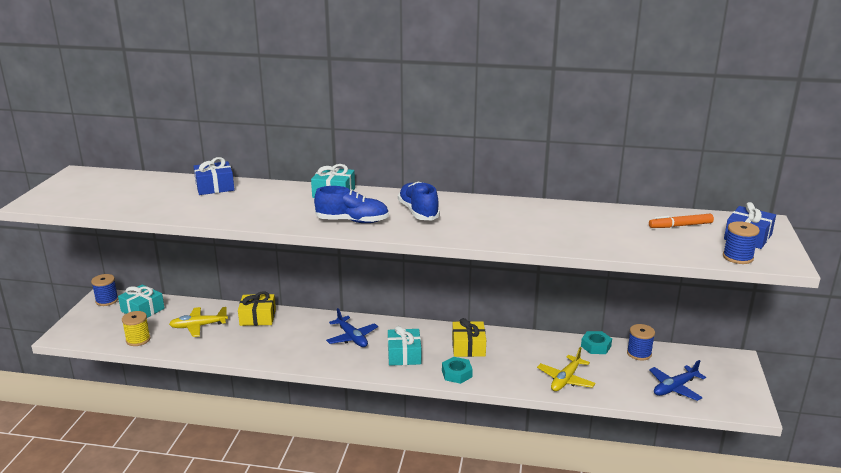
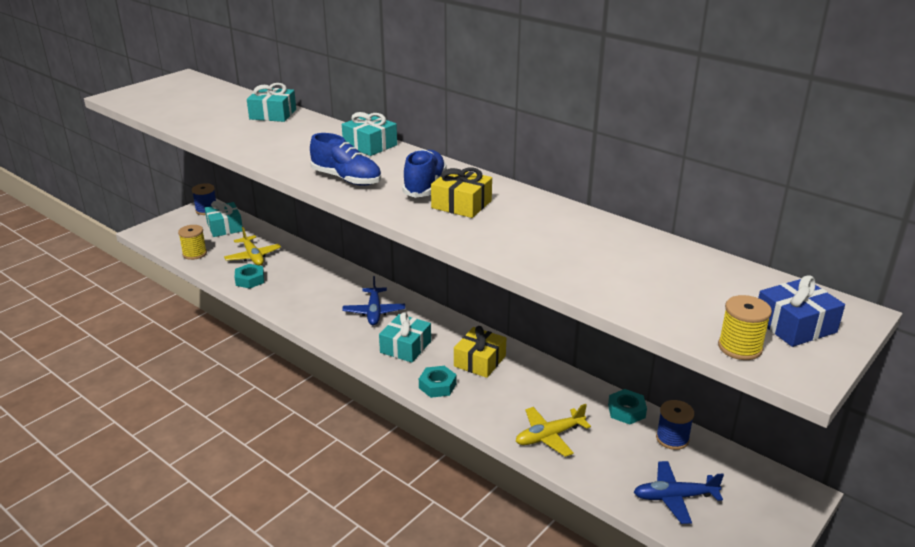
camera: 30 degrees right, 5 degrees up
(198, 326) = (253, 256): yellow plane -> yellow plane turned 135 degrees counterclockwise
(215, 187) = (273, 114): blue gift -> turquoise gift
(217, 345) = (250, 280): none -> turquoise nut
(258, 317) = (310, 264): yellow gift -> yellow gift (461, 204)
(680, 226) = (716, 284): orange marker -> none
(737, 257) = (740, 347): blue spool -> yellow spool

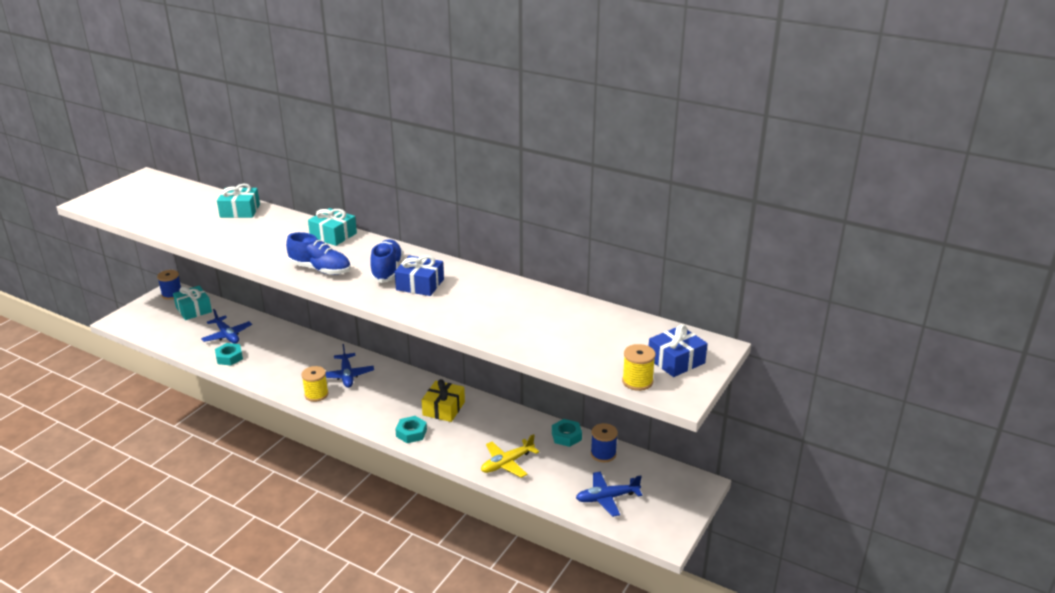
camera: 10 degrees left, 0 degrees up
(194, 254) = (171, 338): yellow spool -> yellow spool (316, 394)
(253, 256) = (227, 335): yellow plane -> blue plane
(405, 347) = (379, 403): turquoise gift -> none
(461, 204) = (420, 284): yellow gift -> blue gift

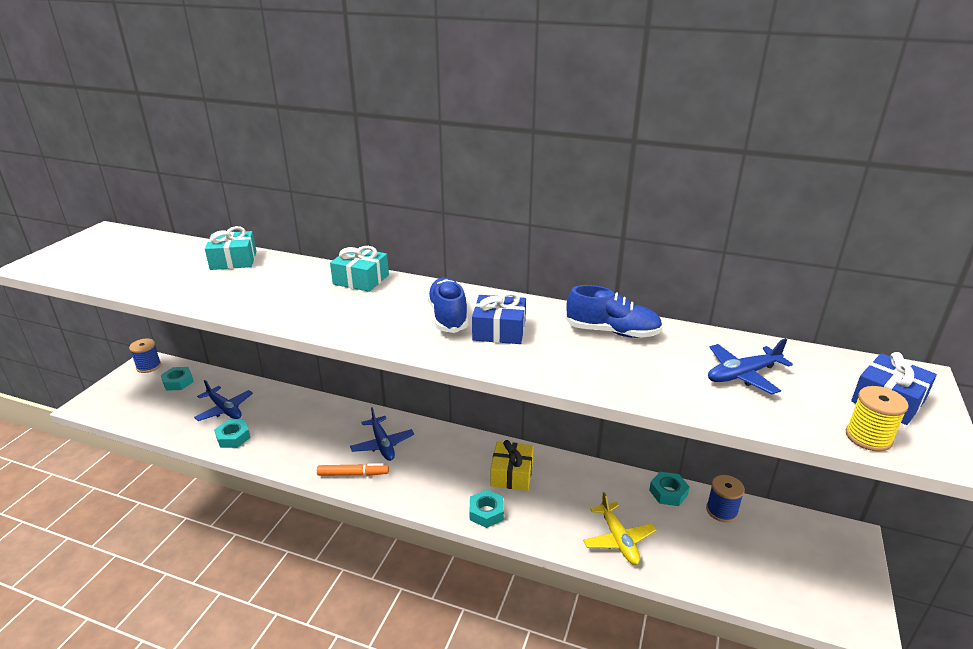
camera: 10 degrees left, 0 degrees up
(194, 309) = (178, 382): turquoise gift -> turquoise nut
(316, 394) = (353, 474): yellow spool -> orange marker
(320, 269) = (362, 323): blue shoe -> blue shoe (612, 332)
(507, 463) = (618, 540): yellow plane -> yellow plane turned 60 degrees counterclockwise
(607, 498) = (759, 573): blue plane -> blue plane (742, 375)

